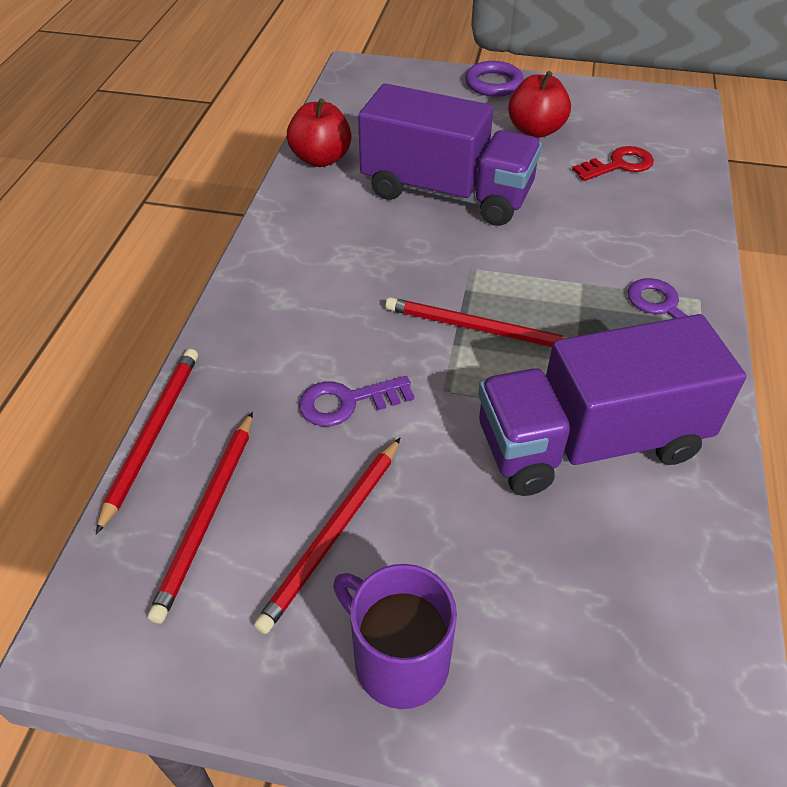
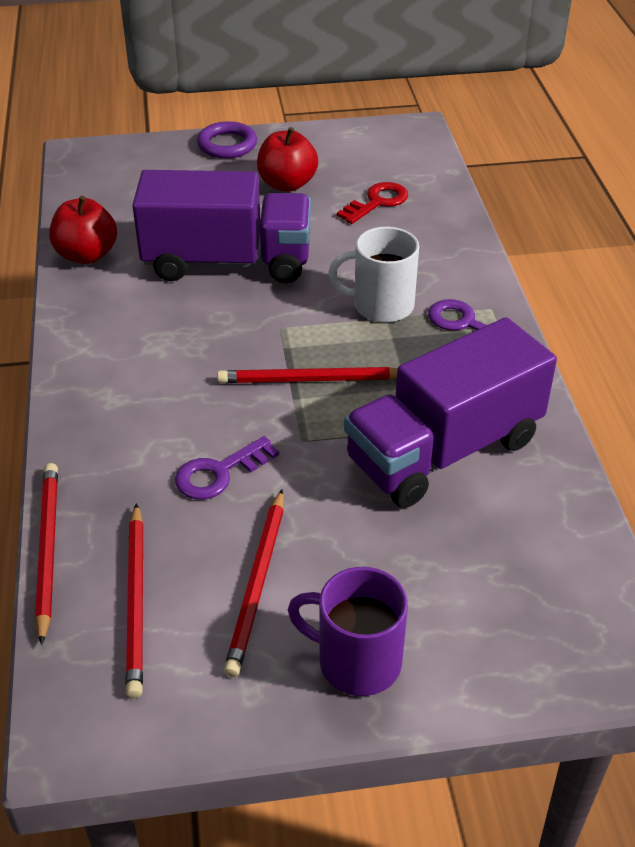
camera: 20 degrees left, 5 degrees down
(582, 269) = (381, 306): none -> white mug

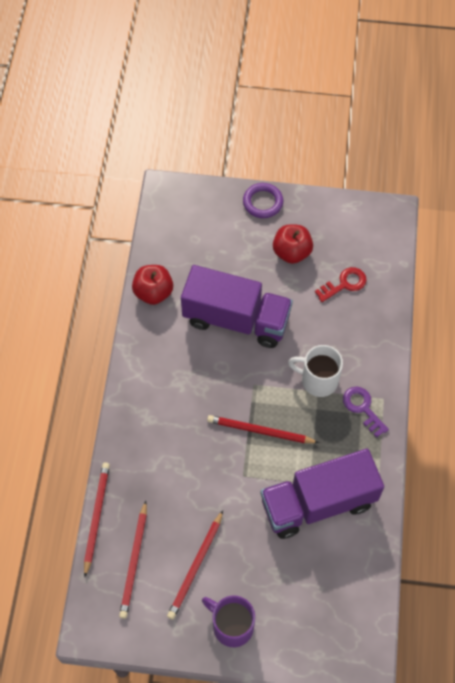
camera: 15 degrees right, 20 degrees up
(219, 473) = (193, 488): purple key -> none

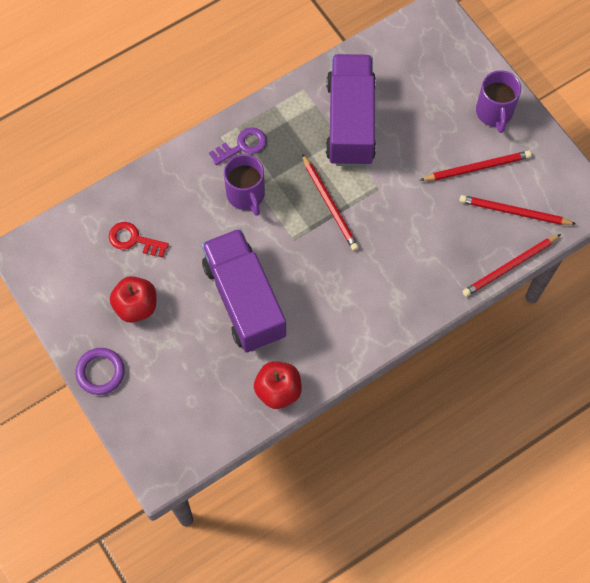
camera: 130 degrees left, 5 degrees up
(134, 561) = (514, 212): red pencil -> red pencil turned 135 degrees counterclockwise
(318, 380) = (246, 195): white mug -> purple mug
(318, 503) = (350, 122): purple truck -> purple truck turned 120 degrees counterclockwise
(362, 408) = (242, 146): purple key -> purple key turned 135 degrees counterclockwise

